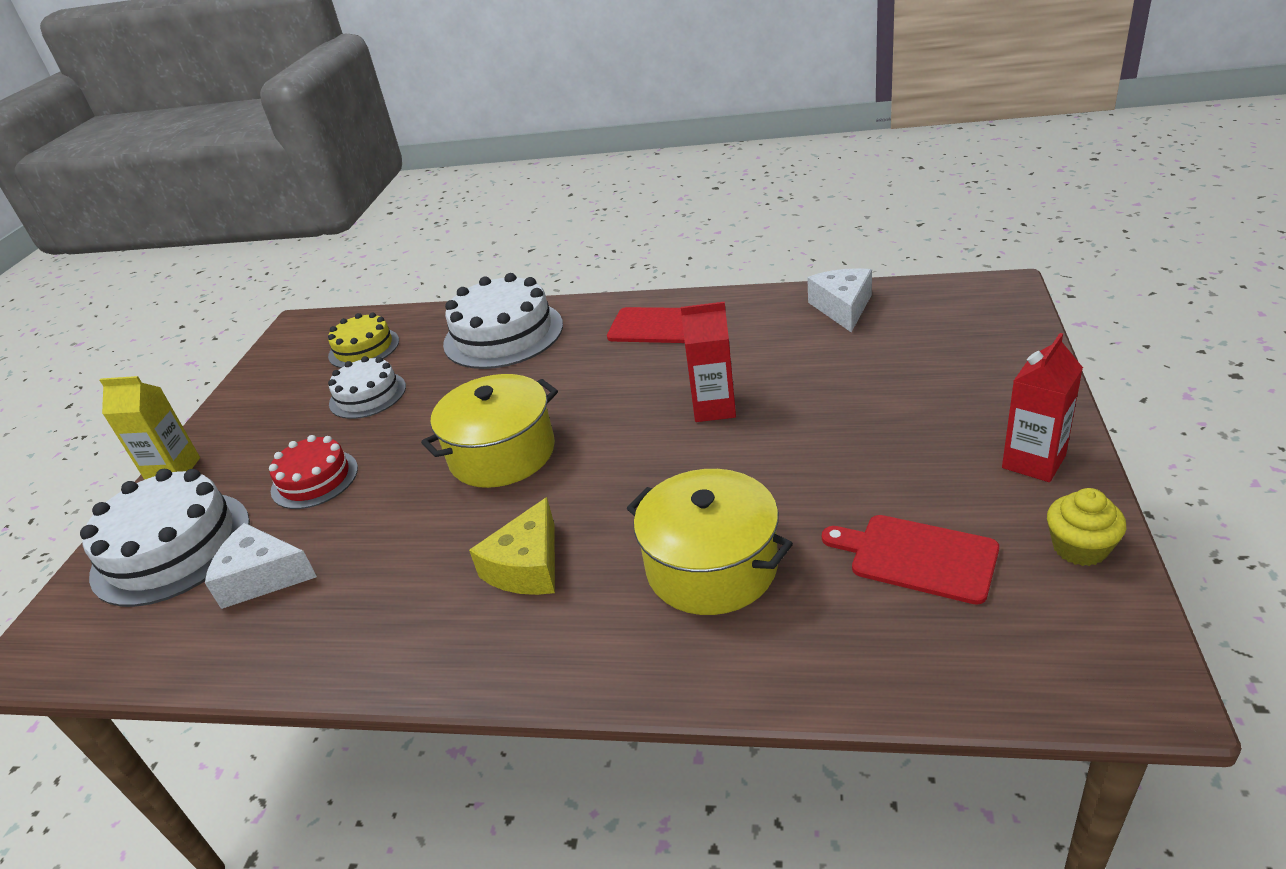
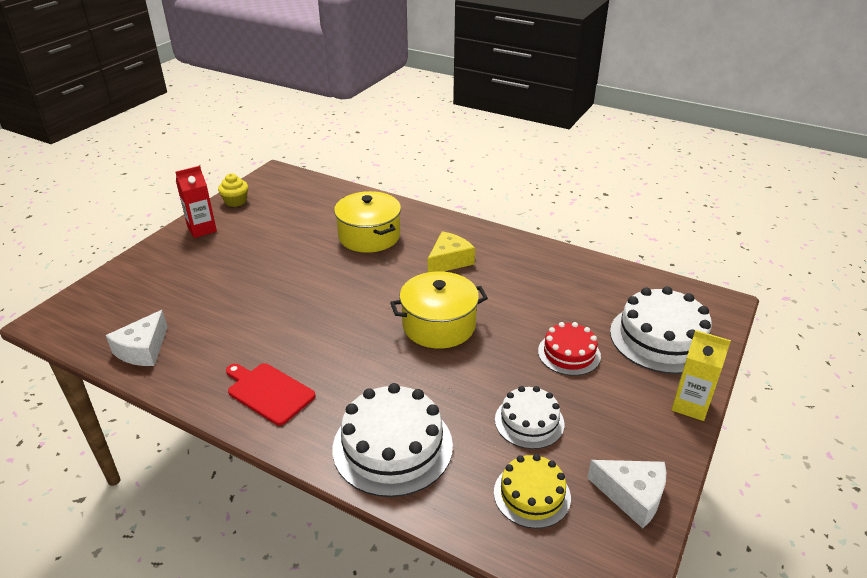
camera: 165 degrees left, 0 degrees up
(262, 577) = (593, 300): white cheese -> white cheese (632, 496)
(714, 408) = (299, 307): red carton -> none
(917, 557) = (291, 215): red cutting board -> none

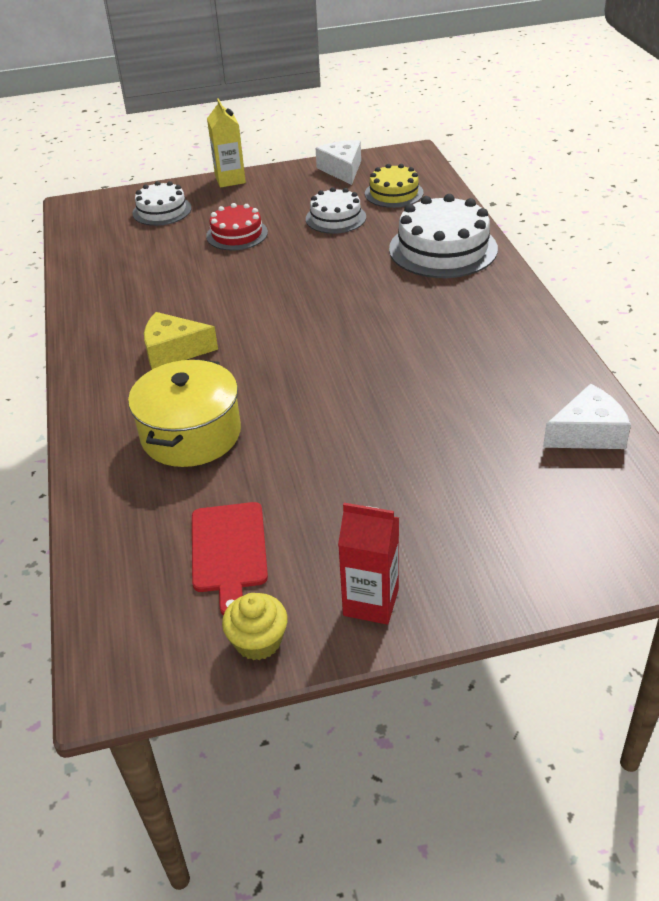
camera: 130 degrees left, 5 degrees up
(269, 392) = (495, 326): red cutting board -> red cutting board (228, 551)
(439, 325) = (288, 301): yellow pot -> none
(661, 338) = (162, 211): white cake -> white cake, size x0.60

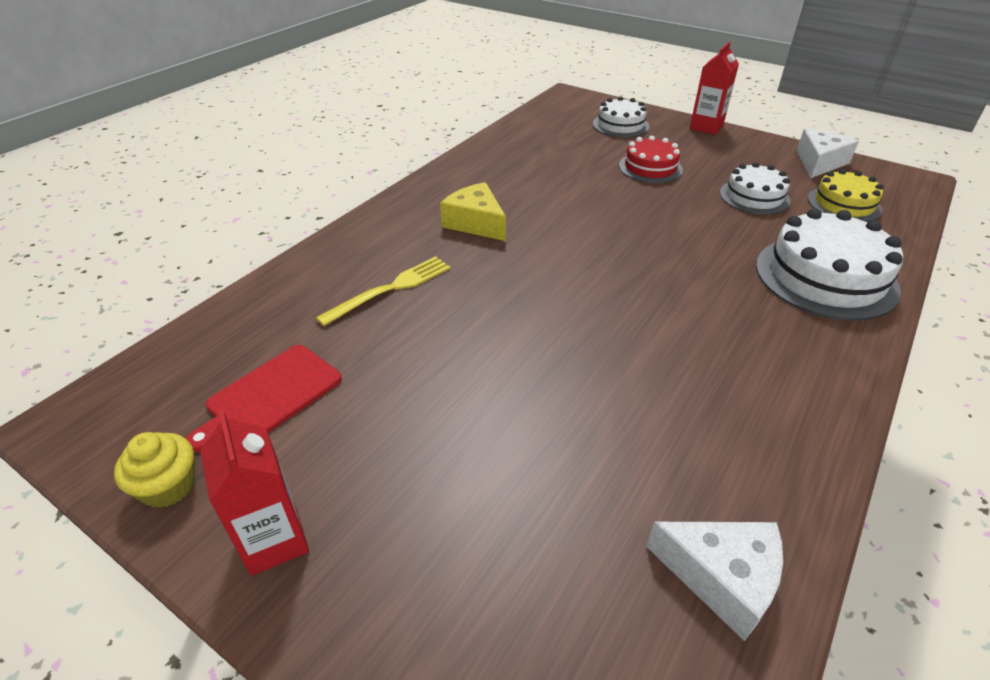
camera: 45 degrees right, 0 degrees up
(191, 434) = (391, 289): yellow pot -> yellow fork
(230, 179) = (706, 127): yellow carton -> red carton

